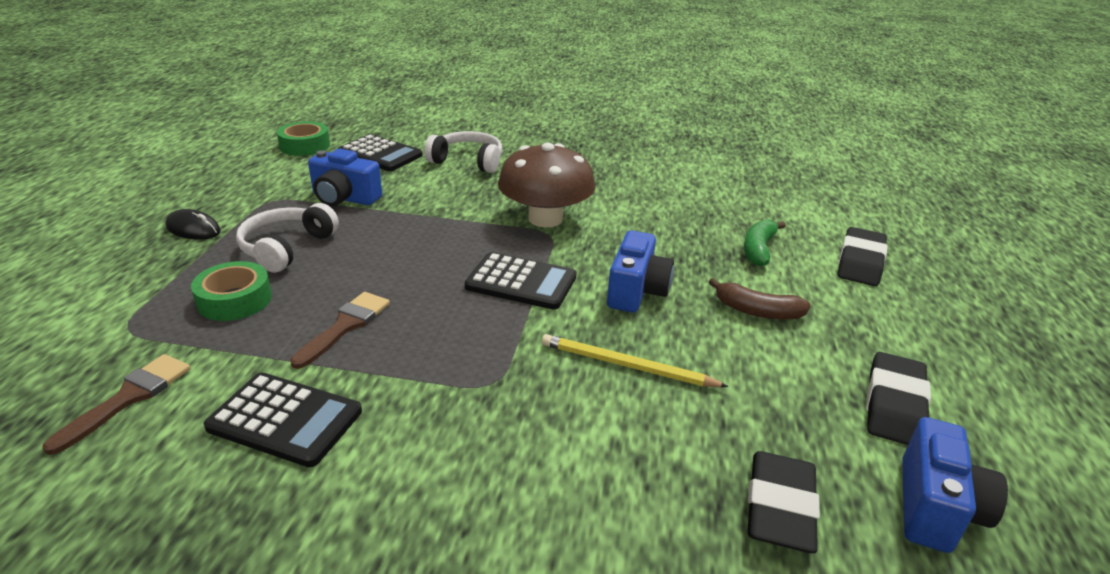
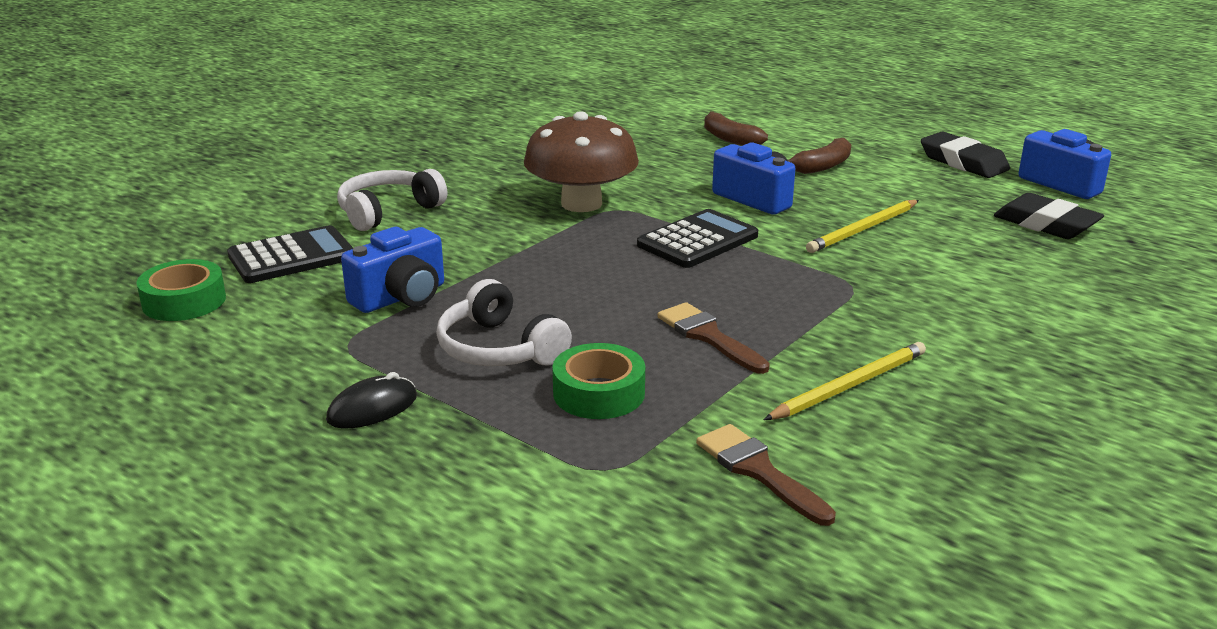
camera: 60 degrees left, 5 degrees down
(285, 419) = (849, 386): black calculator -> yellow pencil
(758, 249) = (729, 139): green banana -> brown banana
(860, 262) = (781, 114): black eraser -> none

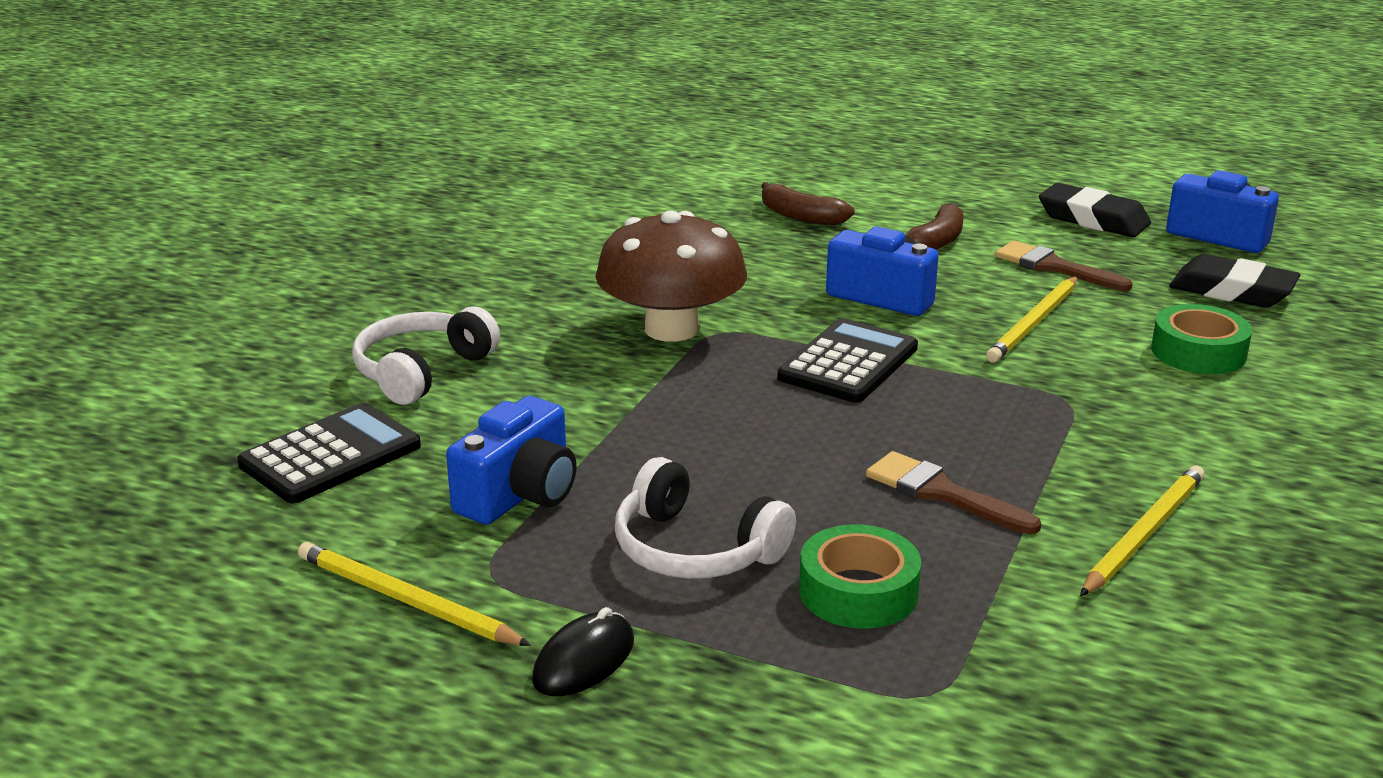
camera: 15 degrees left, 0 degrees up
(184, 301) = (219, 544): green tape -> green tape (1198, 352)
(280, 353) = (406, 600): none -> yellow pencil
(758, 471) = (1110, 664): brown brush -> brown brush (1054, 267)

